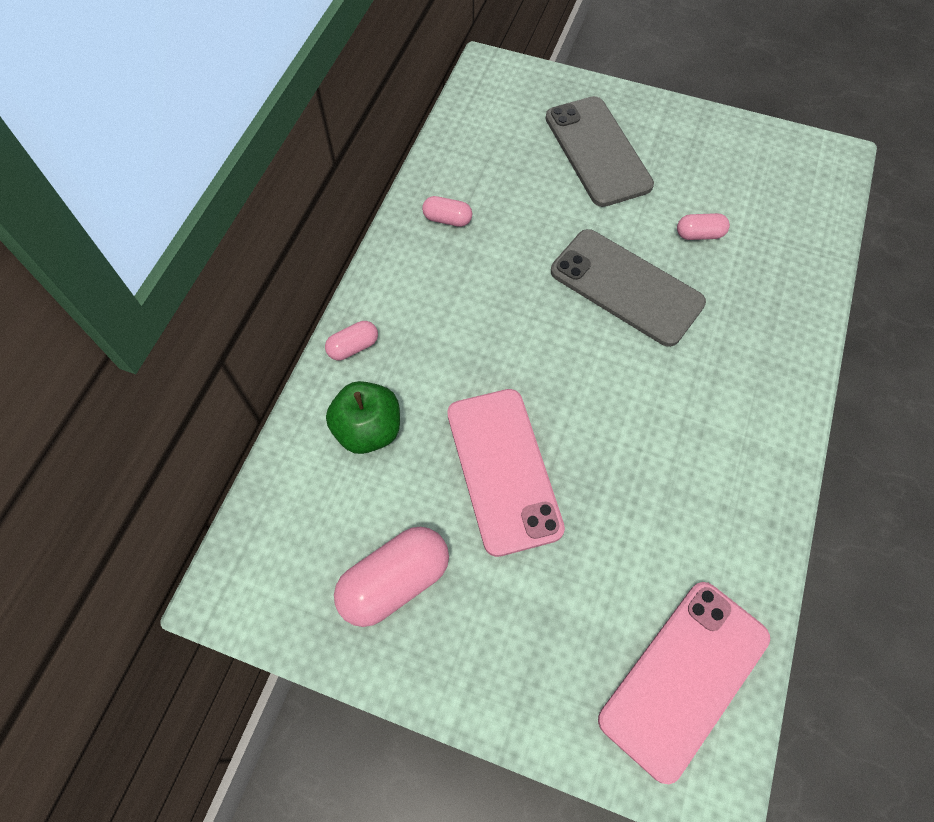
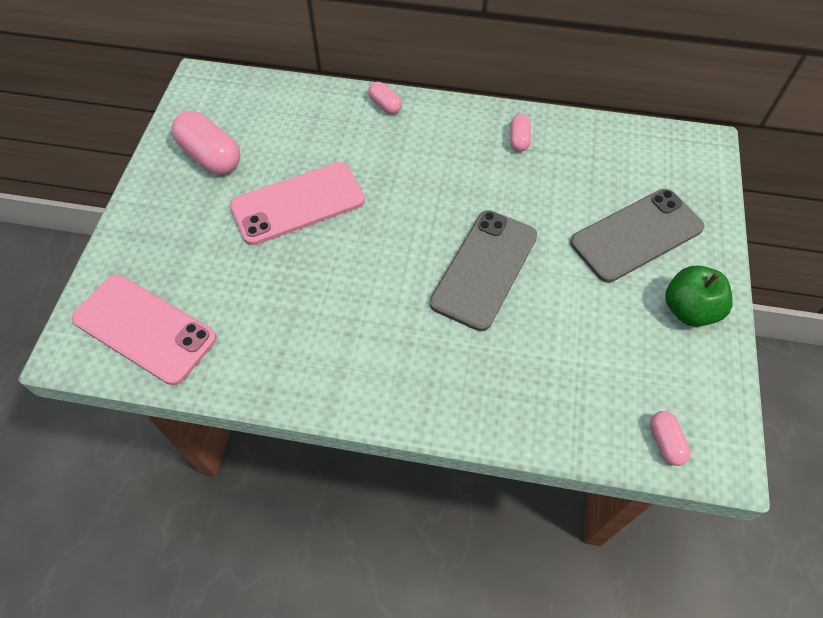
camera: 80 degrees right, 5 degrees down
(368, 430) = (319, 124): green apple -> green apple (689, 310)
(699, 234) = (563, 324): pink capsule -> pink capsule (665, 442)

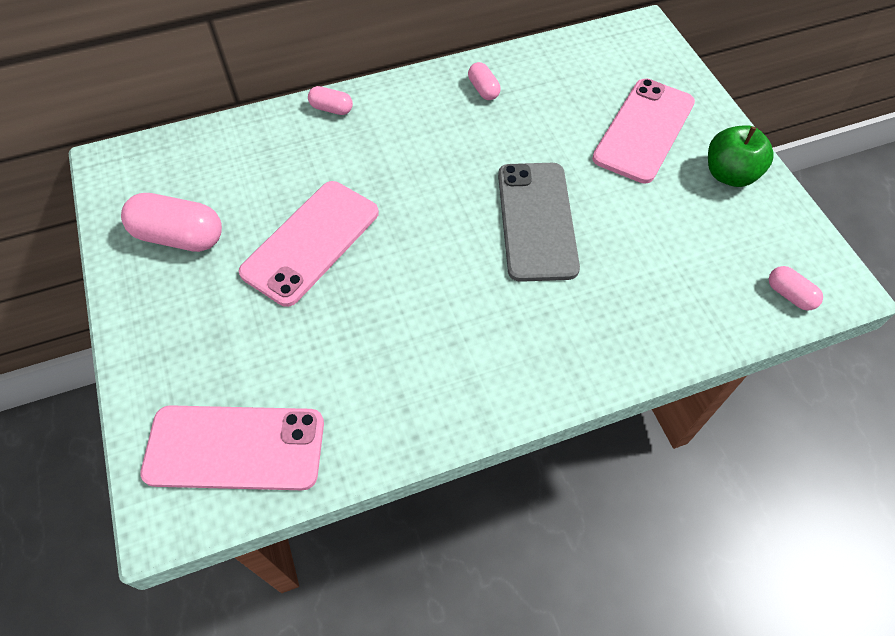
camera: 30 degrees left, 0 degrees up
(636, 235) = (643, 130): grey phone -> pink phone

